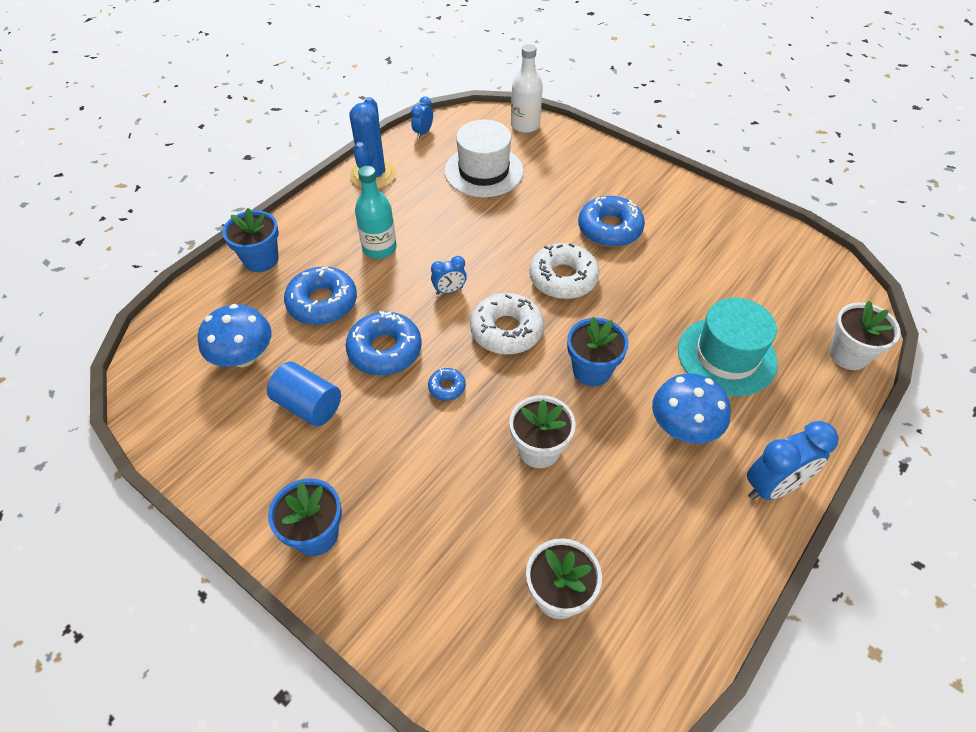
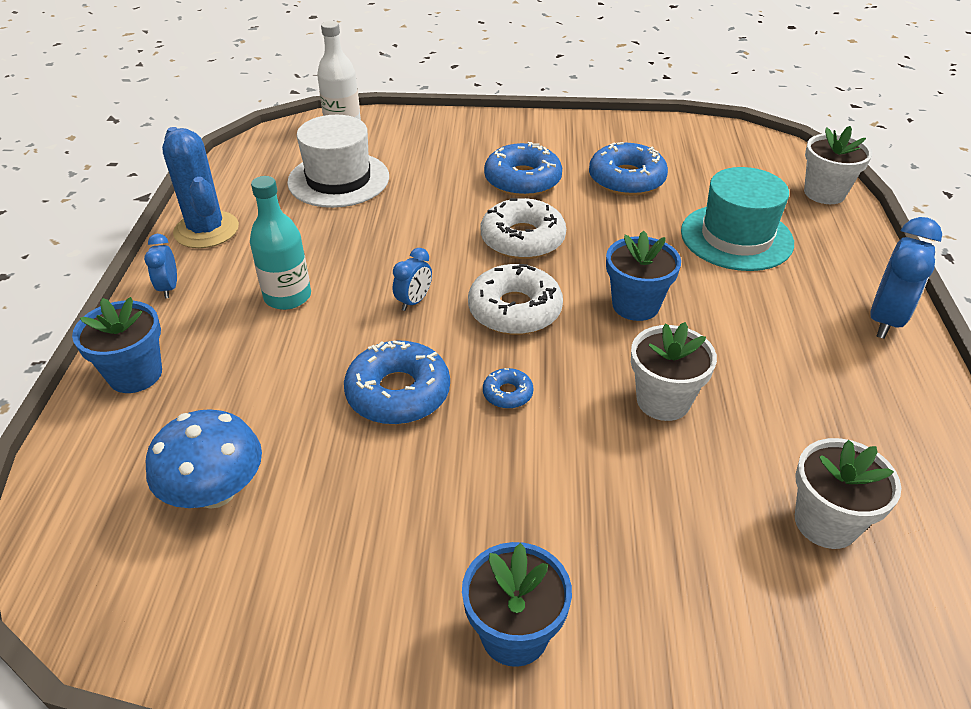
camera: 35 degrees left, 10 degrees down
(308, 405) = (360, 499): blue cylinder -> none
(322, 302) = (269, 382): blue donut -> blue donut (626, 179)
(423, 132) = (230, 169): blue clock -> blue clock (169, 288)
(683, 427) = (766, 312): blue mushroom -> none

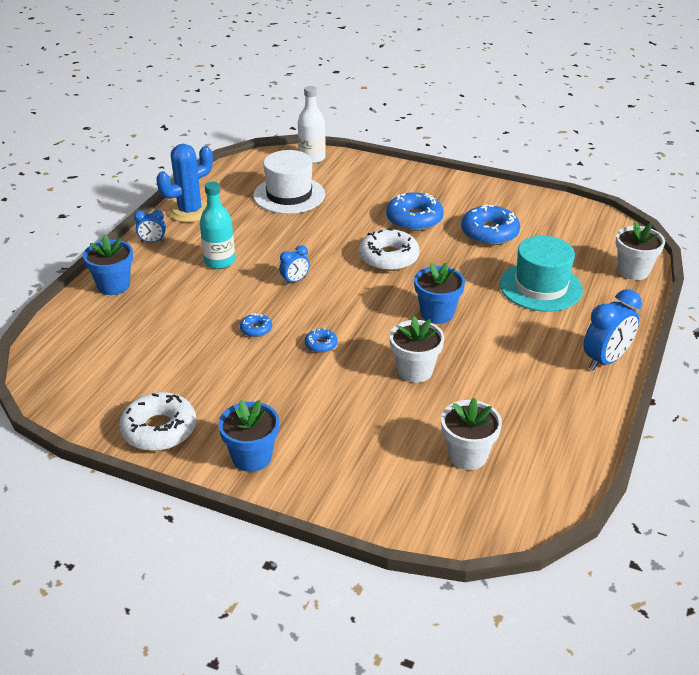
camera: 20 degrees right, 5 degrees down
(169, 288) = (152, 242): blue clock -> blue clock turned 105 degrees counterclockwise
(206, 230) = (190, 211): blue cactus -> blue cactus turned 60 degrees clockwise
(215, 492) = (130, 354): blue mushroom -> none
(398, 393) = (256, 329): blue donut -> blue donut, size x0.48
(514, 310) = (355, 299): white donut -> white donut (159, 429)

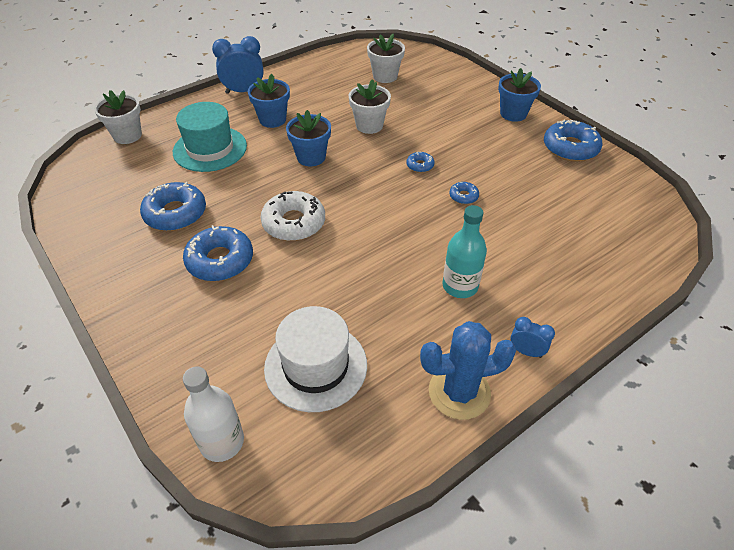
camera: 150 degrees left, 10 degrees up
(114, 285) = (586, 298): blue flower pot -> blue flower pot (272, 120)
(159, 429) = (570, 148): white donut -> blue donut
(295, 281) = (399, 231): blue clock -> none

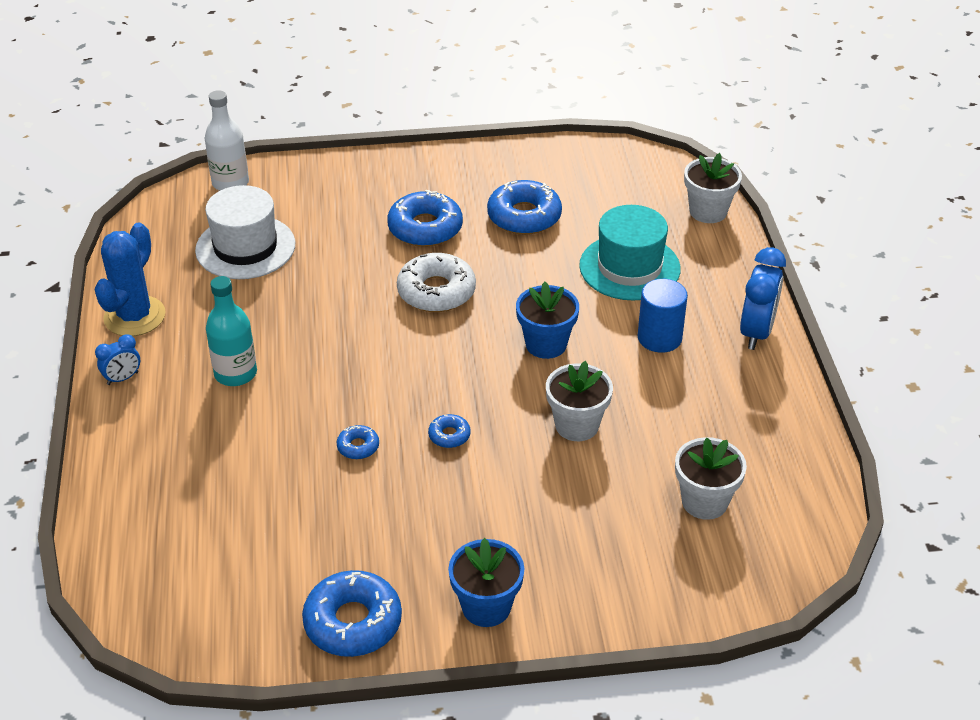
camera: 120 degrees right, 5 degrees down
(272, 120) = (659, 338): blue flower pot -> blue cylinder

